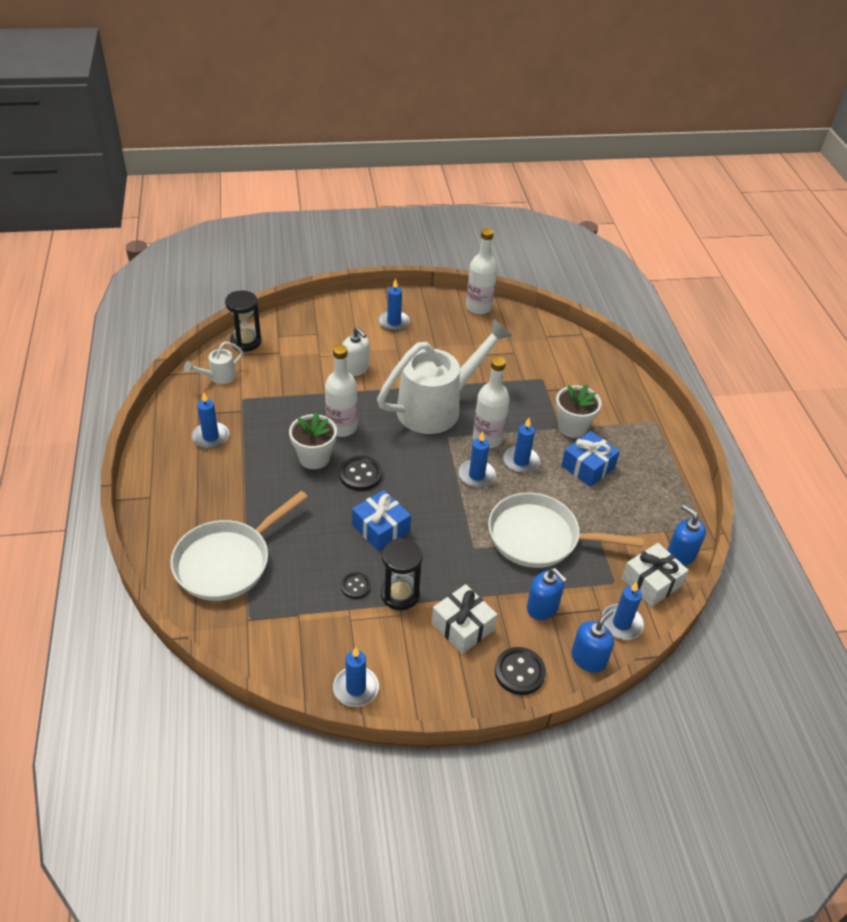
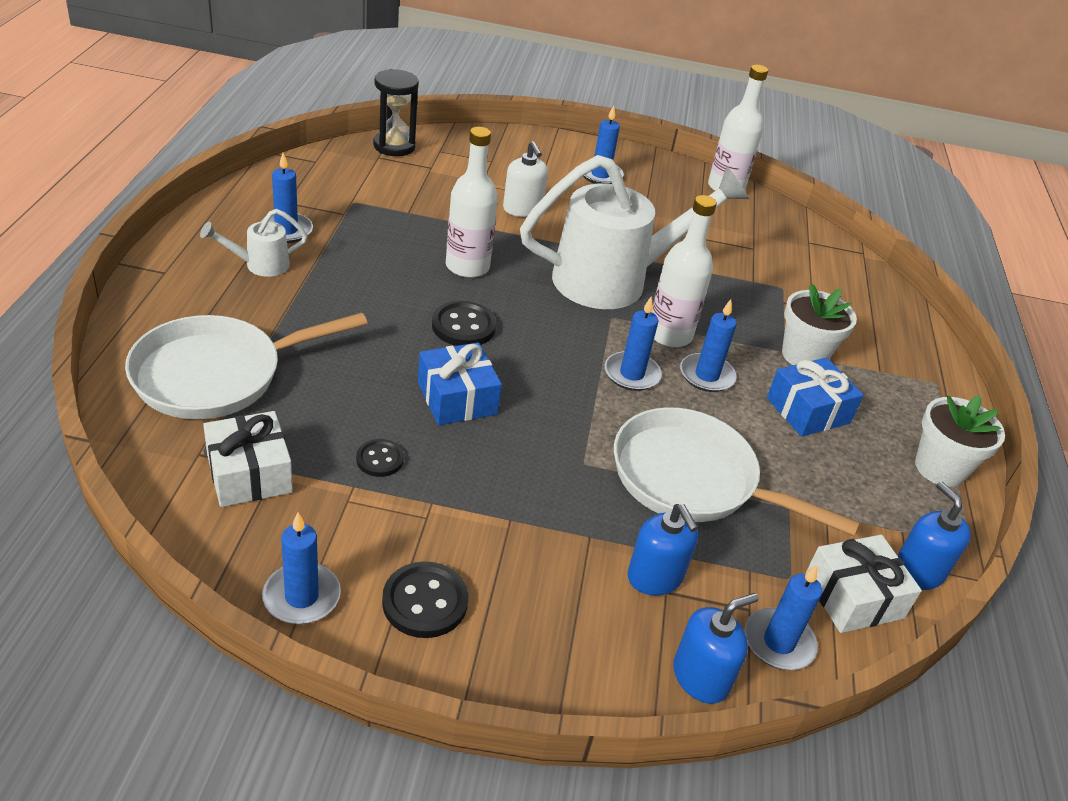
camera: 15 degrees right, 5 degrees down
(218, 377) = (337, 172): white watering can -> white watering can (260, 265)
(314, 458) = (410, 290): white flower pot -> white flower pot (939, 468)
(400, 594) = (440, 490): black hourglass -> none
(462, 626) = (514, 563): white gift -> white gift (249, 474)
(519, 672) = (575, 659): black button -> black button (425, 602)

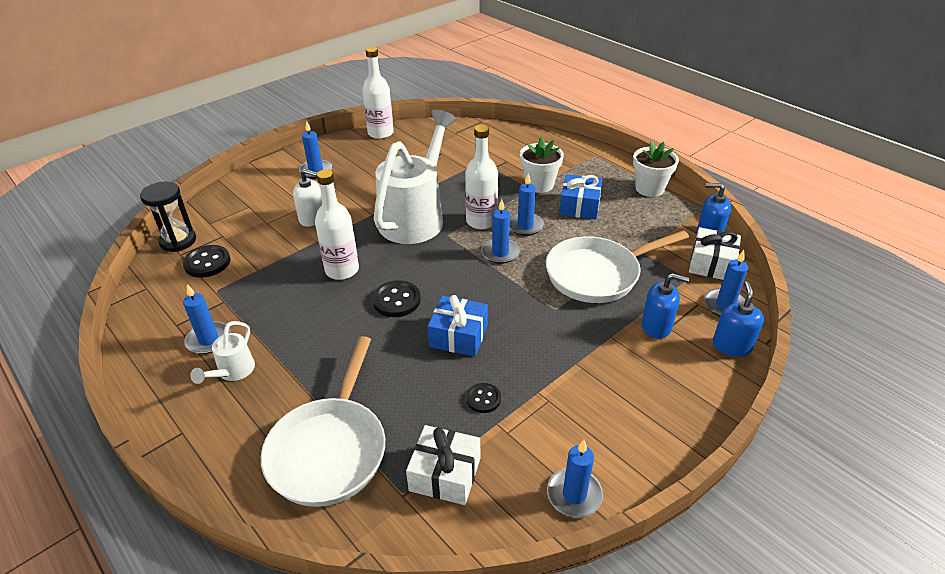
camera: 45 degrees left, 0 degrees up
(425, 602) = (615, 434): black button -> black button (207, 263)

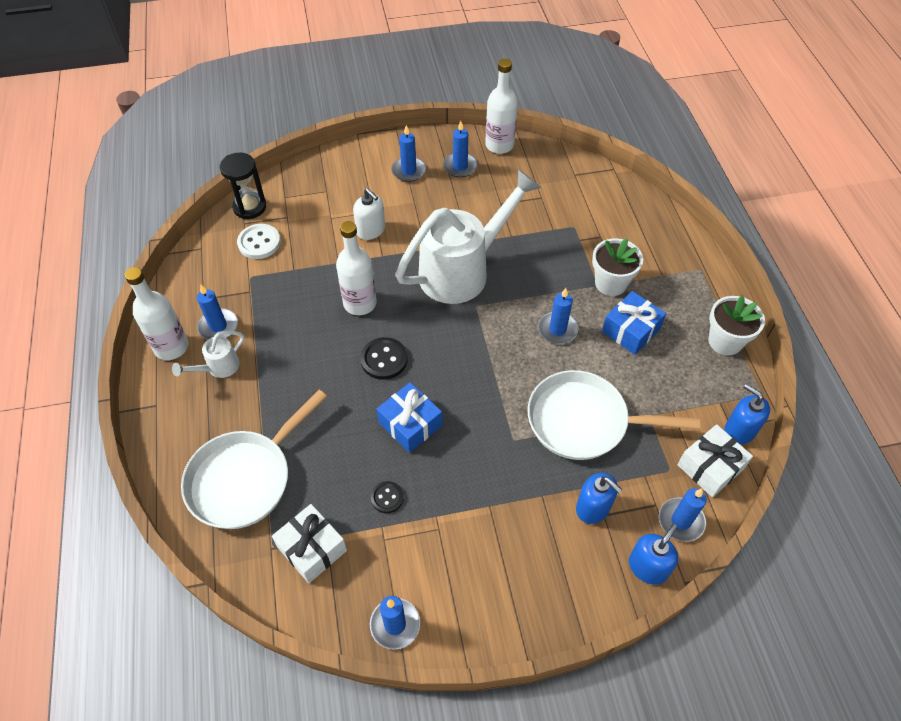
camera: 30 degrees right, 15 degrees up
(207, 263) = (259, 243): black button -> white button
(481, 221) = (519, 304): white bottle -> white bottle (171, 347)
(500, 253) = (510, 351): blue candle -> blue candle (460, 167)

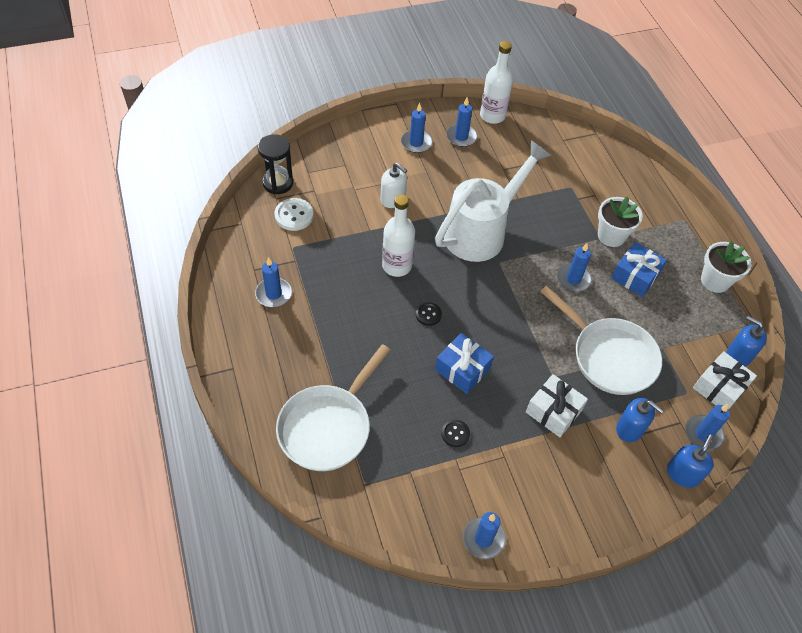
camera: 10 degrees left, 0 degrees up
(171, 347) = (235, 315): white bottle -> none
(218, 368) = (282, 331): white watering can -> none
(312, 549) = (399, 482): white gift -> white gift (553, 411)
(384, 359) = (428, 314): black button -> black button, size x0.63
(584, 421) = (609, 356): white pan -> white pan turned 135 degrees counterclockwise

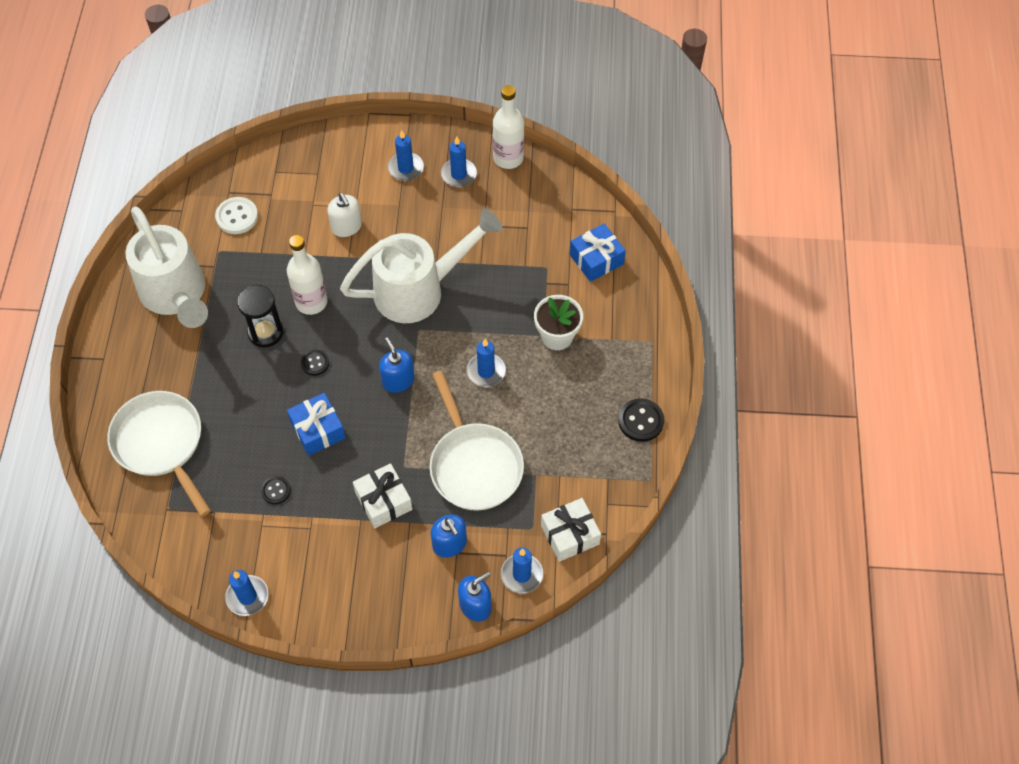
camera: 25 degrees right, 5 degrees up
(273, 294) = (176, 295): blue candle -> white watering can
(278, 183) = (239, 175): black hourglass -> black hourglass (265, 332)
(328, 427) = (161, 444): white pan -> white pan turned 90 degrees clockwise
(635, 276) = (555, 388): blue gift -> blue gift (596, 259)
(715, 281) = (641, 421): white flower pot -> black button
(738, 355) = (613, 508): blue soap dispenser -> blue soap dispenser (398, 380)

